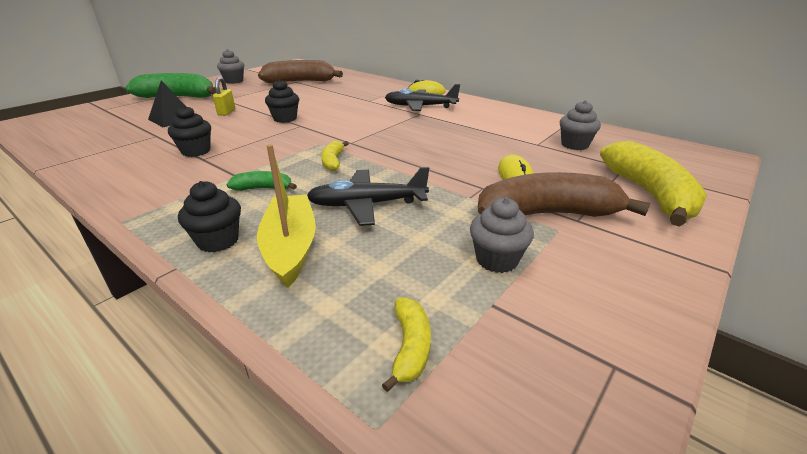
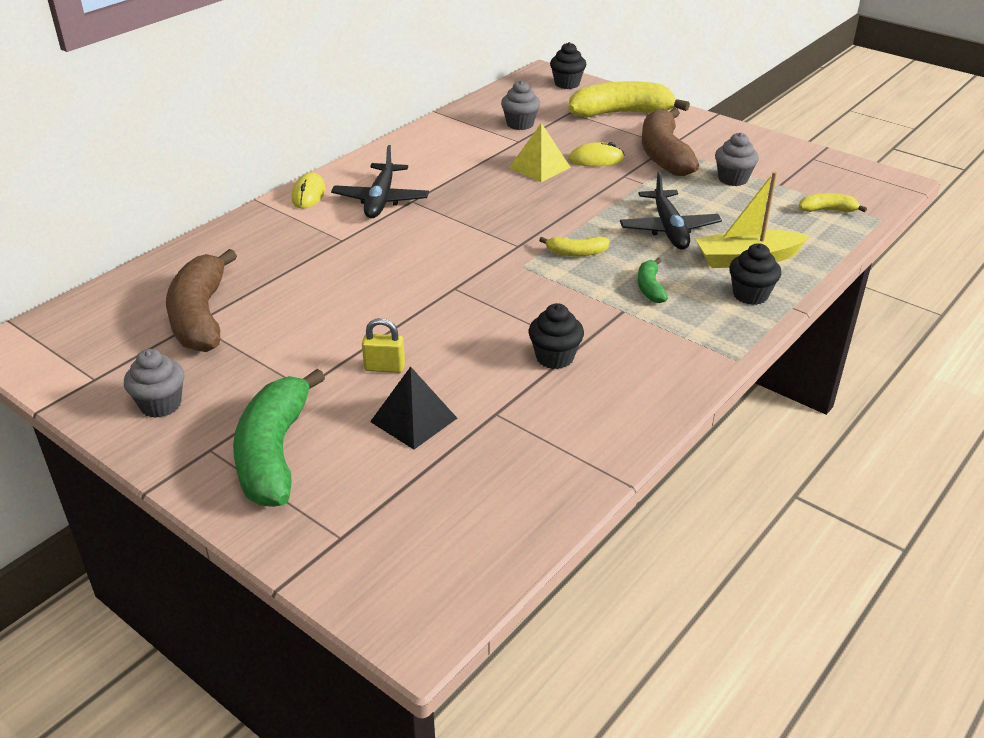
camera: 90 degrees left, 5 degrees up
(285, 119) = (424, 304): black cupcake -> black cupcake (567, 84)
(487, 151) = (539, 167): none -> yellow pyramid

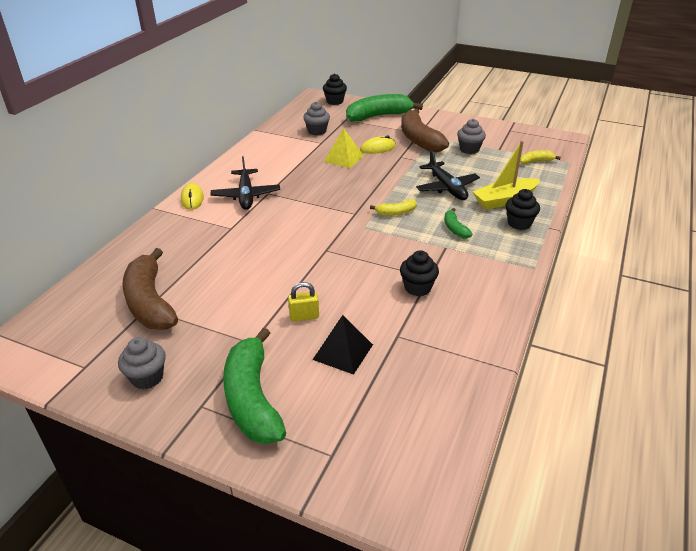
camera: 15 degrees left, 0 degrees up
(621, 113) = (378, 116): yellow banana -> green banana

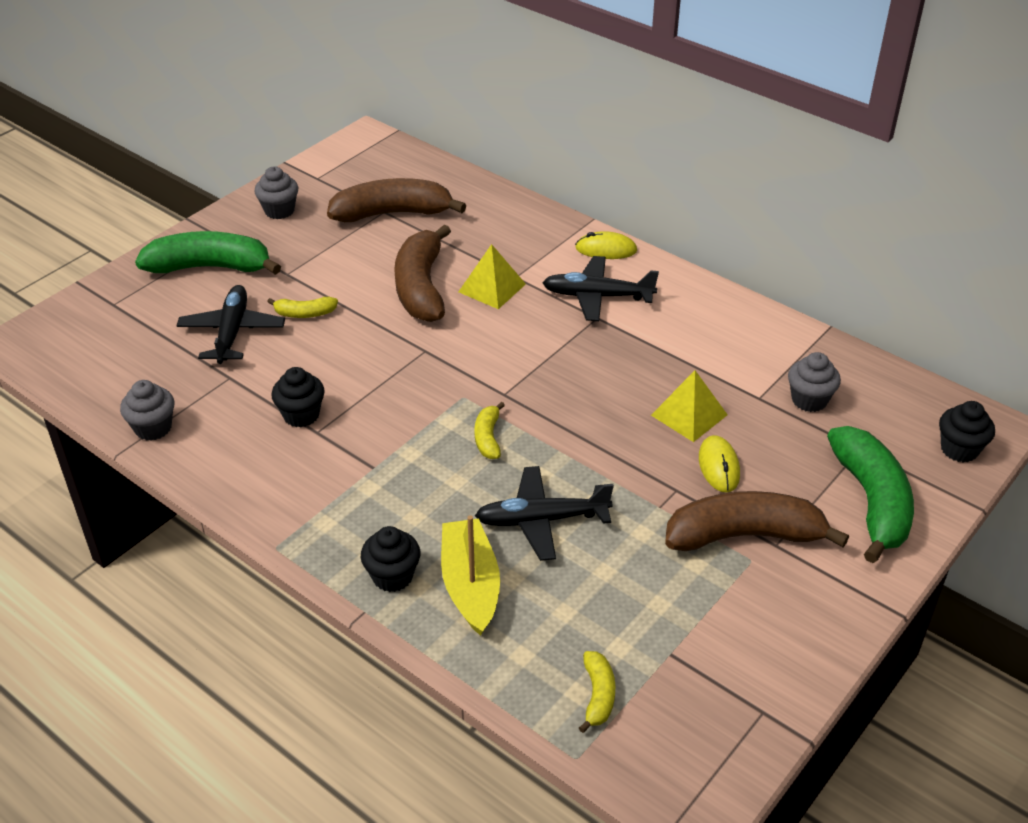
camera: 105 degrees right, 5 degrees up
(246, 235) = (492, 288): none -> yellow pyramid
(254, 266) = (421, 287): none -> brown banana
(304, 316) = (305, 314): yellow padlock -> yellow banana
(343, 352) = (232, 332): black pyramid -> black plane
(455, 229) = (414, 491): green banana -> none
(469, 149) = (680, 601): grey cupcake -> grey cupcake (153, 428)

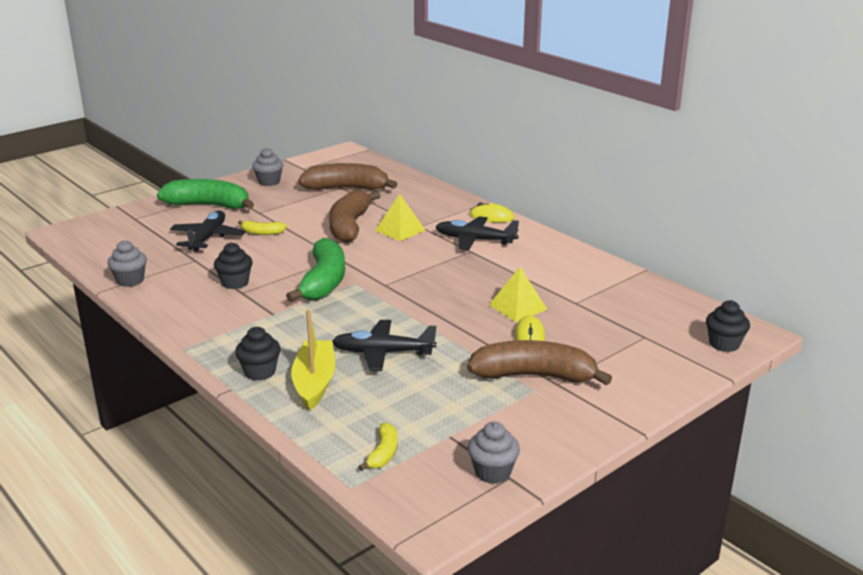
camera: 10 degrees right, 15 degrees down
(488, 438) = (362, 306): yellow banana -> none
(809, 400) = (614, 307): grey cupcake -> grey cupcake (492, 472)
(871, 501) = (642, 366): green banana -> green banana (324, 282)

